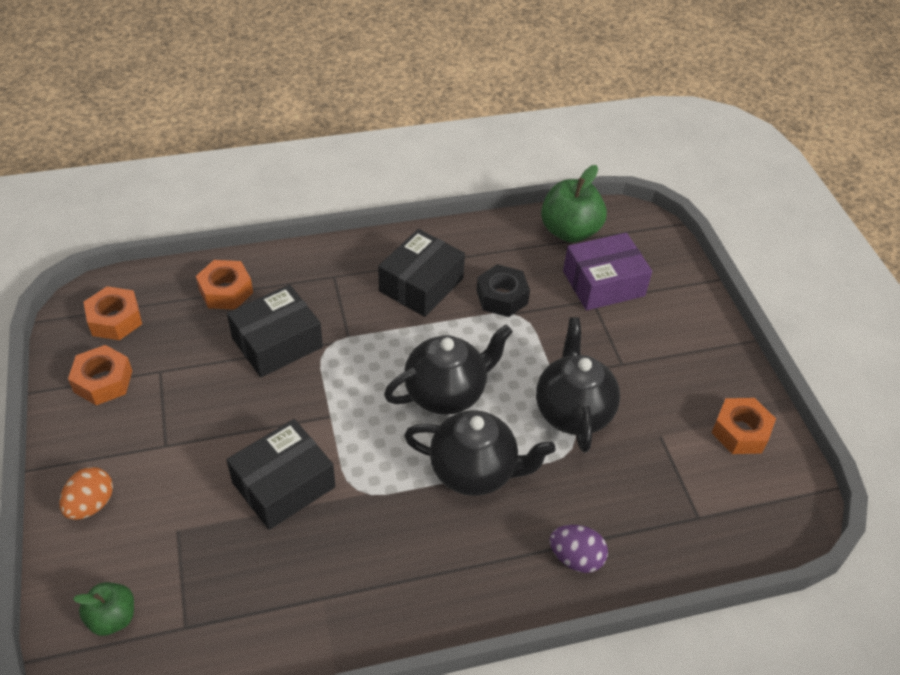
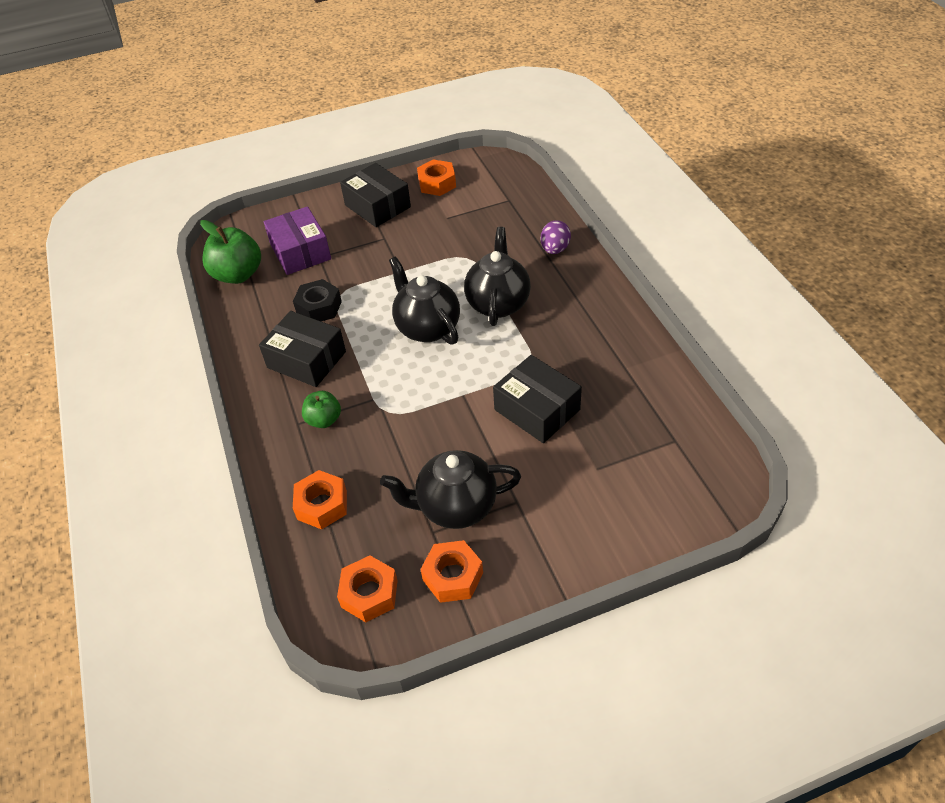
camera: 90 degrees left, 0 degrees up
(91, 504) = (591, 538): orange egg -> none
(112, 618) = (685, 488): green apple -> green apple (324, 420)
(277, 342) = (386, 448): black box -> black box (377, 206)
(573, 411) = (433, 259): black teapot -> black teapot (455, 506)

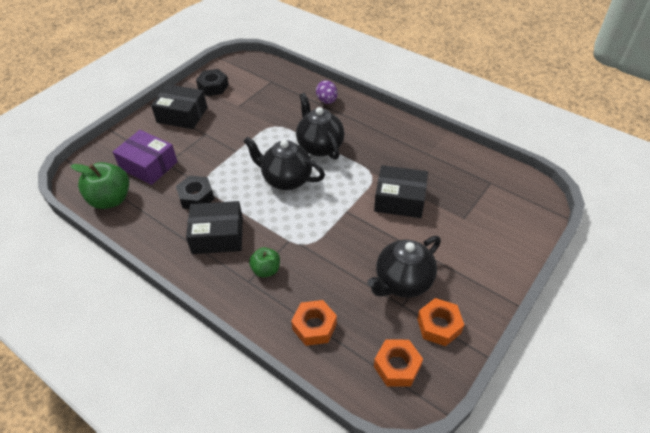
camera: 35 degrees left, 0 degrees up
(437, 183) = (213, 87): orange nut -> black nut

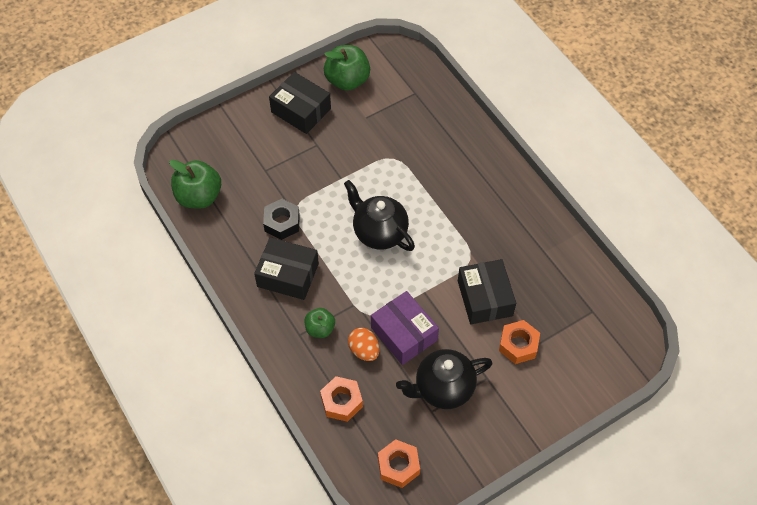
camera: 20 degrees right, 10 degrees up
(149, 165) = (247, 167): purple box -> purple box (404, 334)
(213, 87) = (347, 80): black nut -> green apple
(315, 274) = (364, 350): none -> orange egg
(320, 146) = (431, 202): black teapot -> none
(327, 101) = (466, 142): purple egg -> none
(399, 200) = (485, 298): black box -> black box turned 45 degrees clockwise
(439, 326) = (455, 444): orange nut -> orange nut (518, 345)

